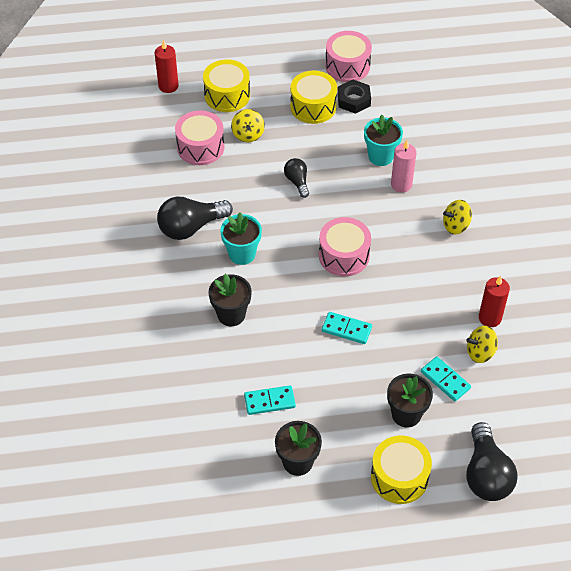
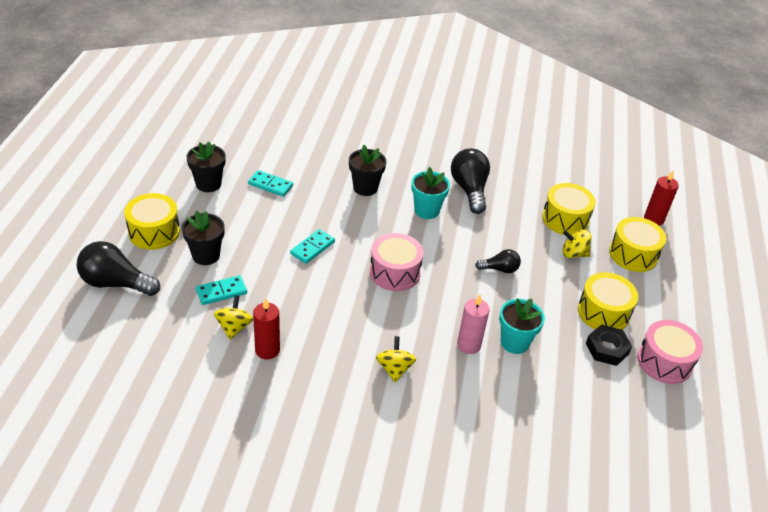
camera: 105 degrees right, 10 degrees down
(200, 147) = (565, 219): pink drum -> yellow drum
(269, 401) = (270, 185): turquoise domino -> turquoise domino turned 75 degrees counterclockwise

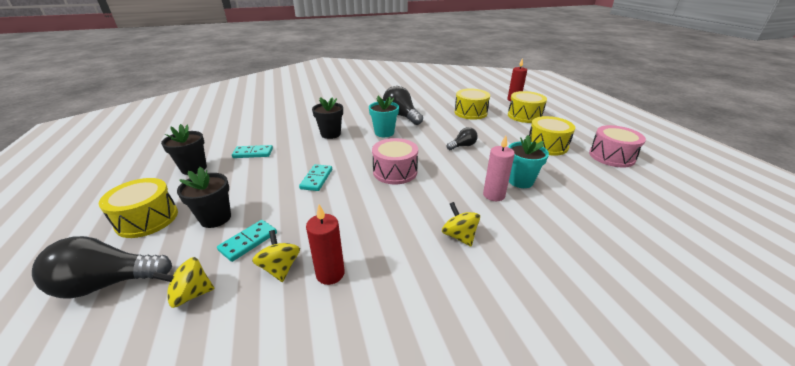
camera: 25 degrees left, 10 degrees down
(574, 254) = (494, 125): yellow spinning top -> yellow spinning top (191, 294)
(607, 349) = (575, 162): black nut -> none

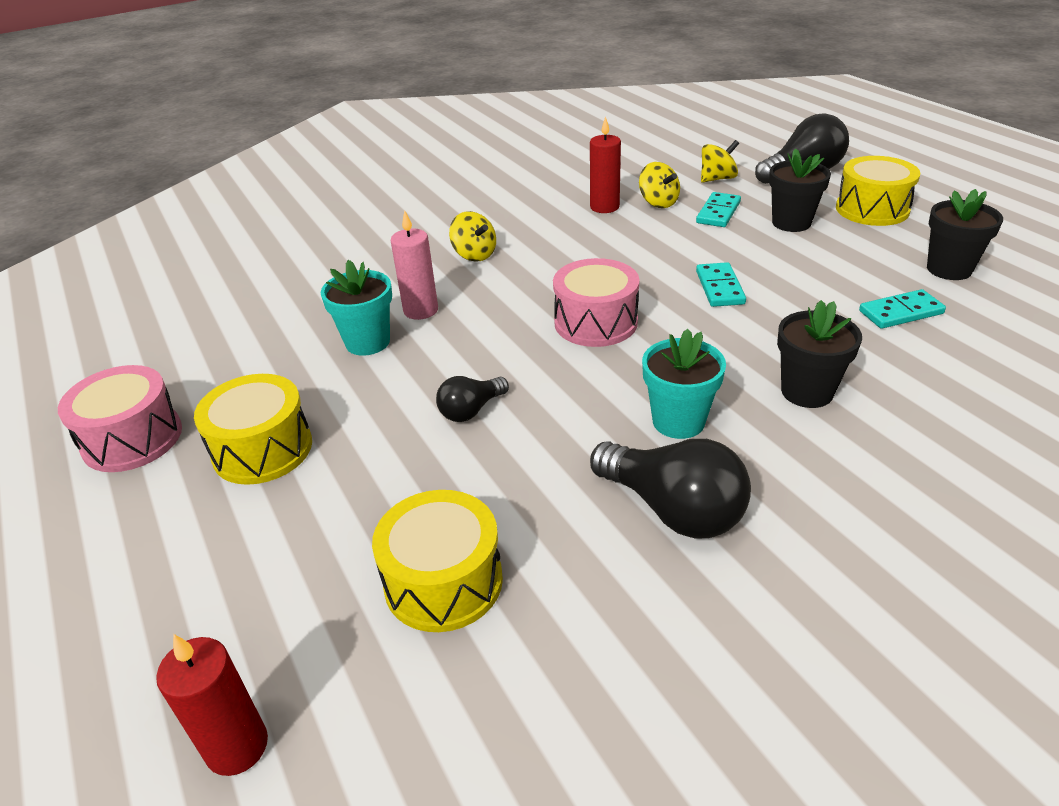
camera: 170 degrees right, 5 degrees up
(524, 116) = (253, 597): yellow drum -> none

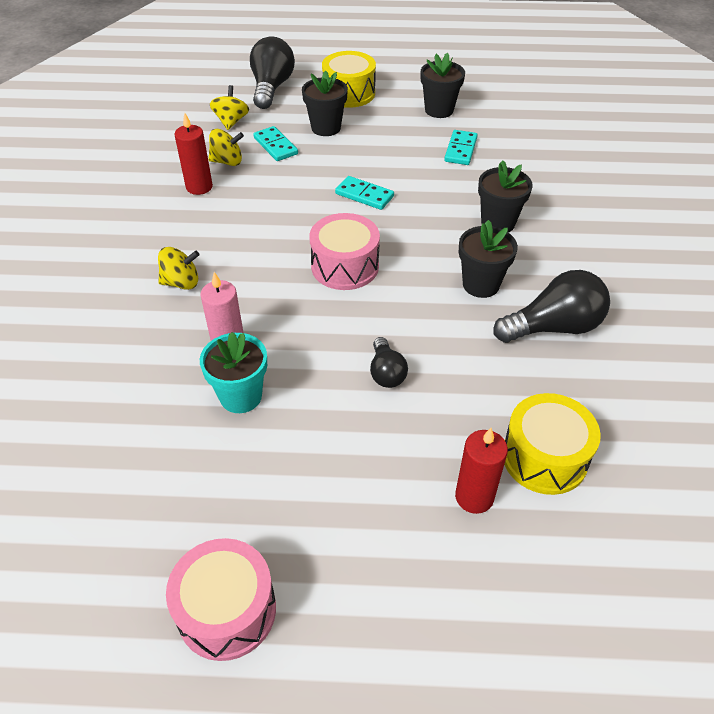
camera: 60 degrees left, 10 degrees up
(237, 746) = (621, 617): red candle -> red candle (474, 497)
(262, 449) = (326, 514): yellow drum -> none
(678, 421) = (481, 284): turquoise flower pot -> black flower pot

